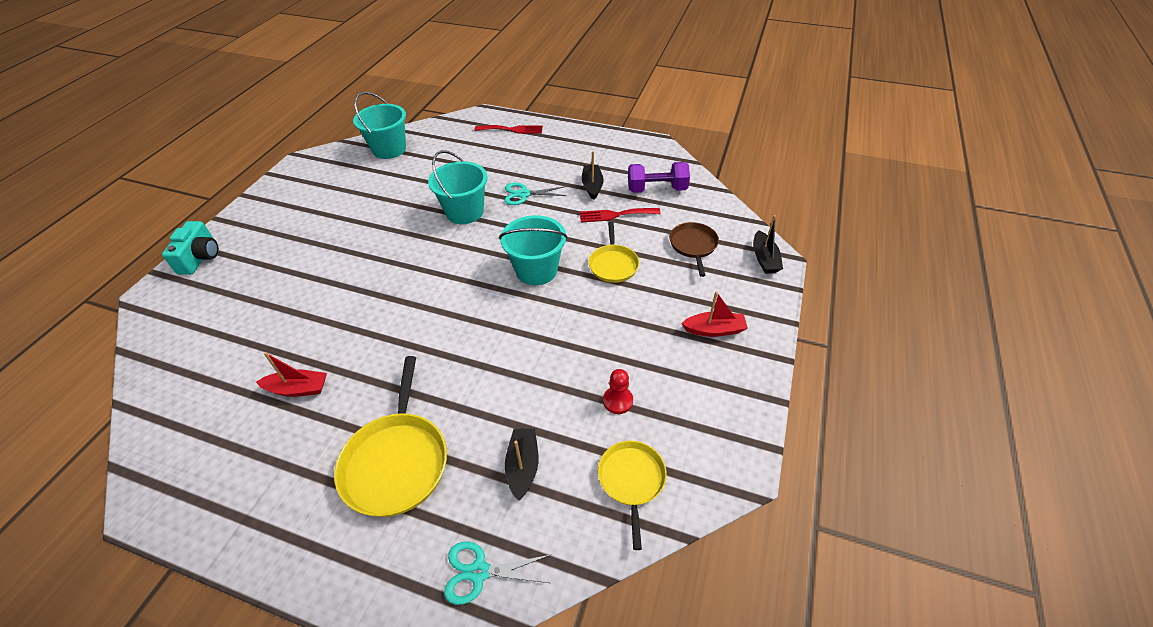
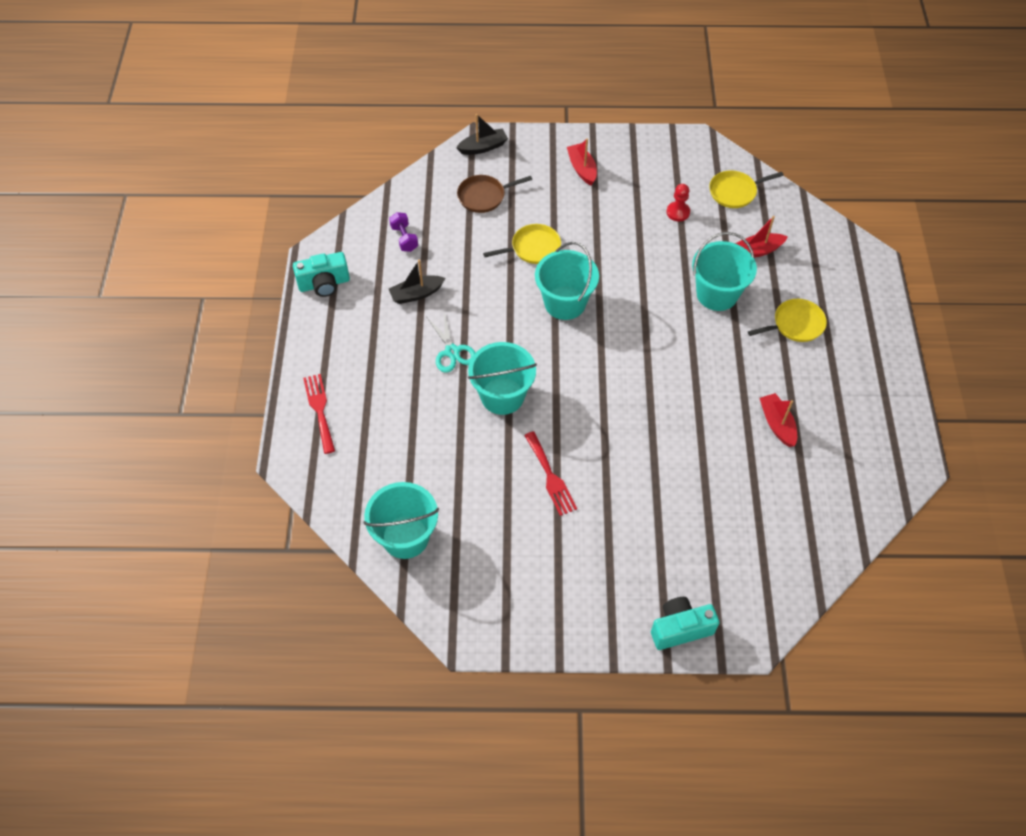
camera: 110 degrees left, 10 degrees up
(396, 462) = (795, 324): yellow pan -> yellow pan, size x0.61
(479, 572) = (835, 250): turquoise scissors -> none
(482, 396) = (717, 294): none -> turquoise bucket
(523, 466) = (757, 251): black boat -> red boat
(615, 215) = (459, 263): red fork -> red fork (550, 477)
(624, 144) = (324, 284): none -> turquoise camera
(656, 189) = (404, 238): purple dumbbell -> purple dumbbell, size x0.62

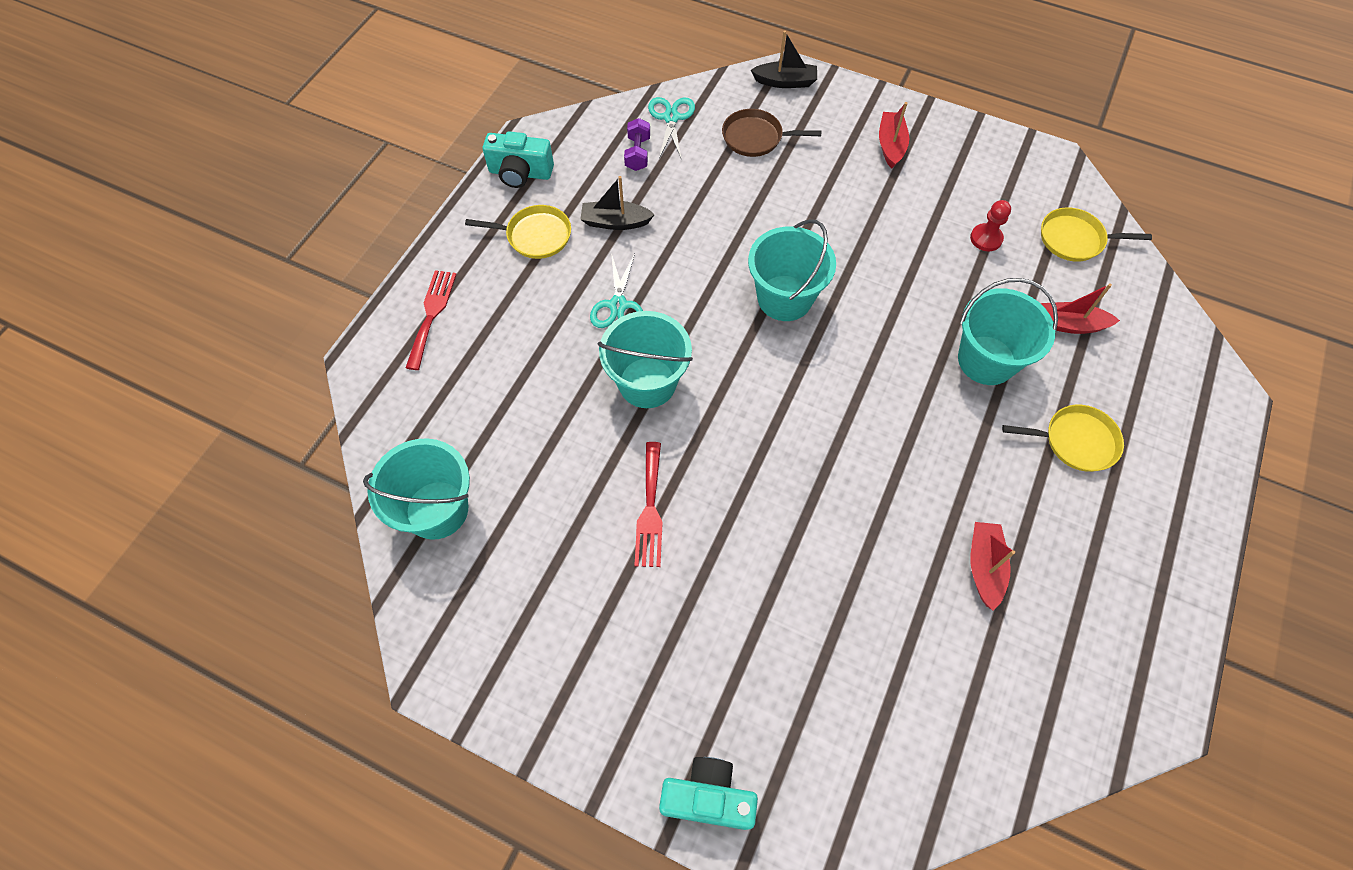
camera: 25 degrees right, 5 degrees up
(414, 203) = (671, 118): none -> turquoise scissors
(533, 248) = (781, 218): yellow pan -> yellow pan (535, 236)

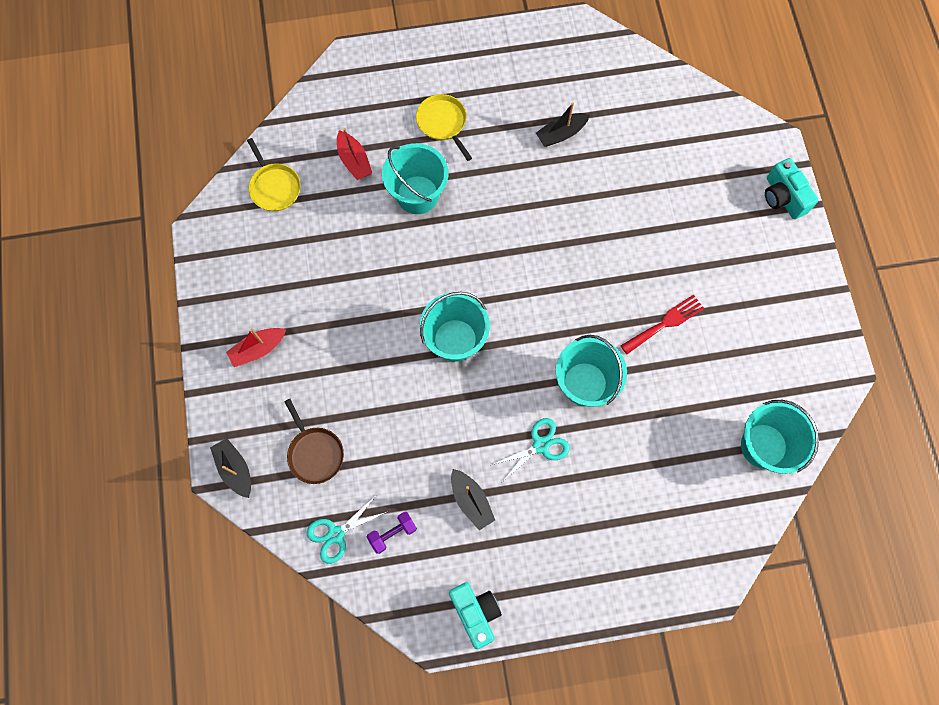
camera: 125 degrees left, 10 degrees up
(431, 314) = (643, 570): red fork -> none
(535, 236) = (525, 551): yellow pan -> none
(984, 567) = (561, 134): red boat -> black boat
(986, 238) = (311, 241): red pawn -> none

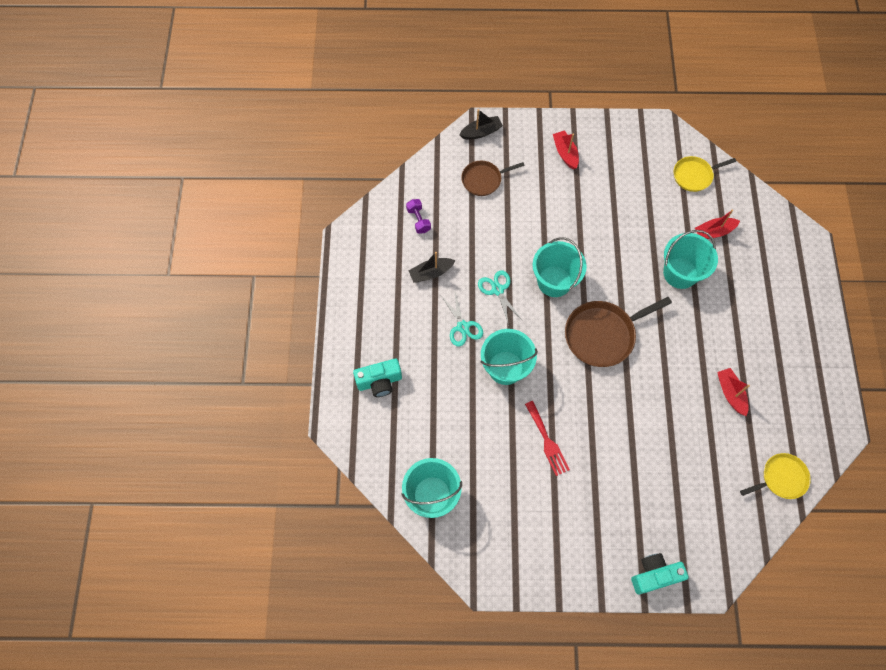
camera: 100 degrees right, 5 degrees down
(336, 534) = (425, 186): turquoise scissors -> turquoise scissors (498, 290)
(443, 123) = (745, 301): yellow pan -> yellow pan (781, 478)
(475, 612) = (354, 263): turquoise camera -> turquoise camera (379, 382)
(517, 275) = (602, 335): none -> brown pan
(561, 134) = (730, 393): black boat -> red boat

